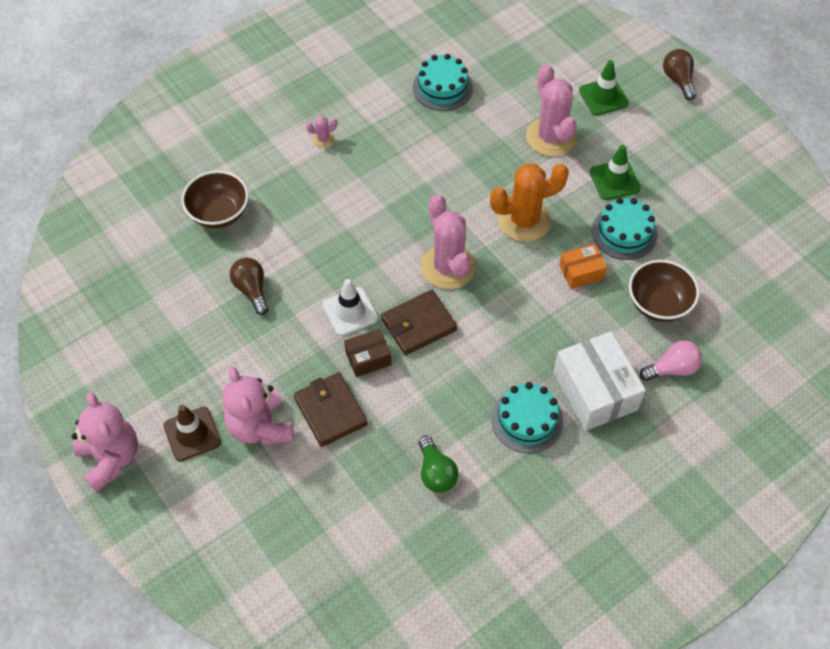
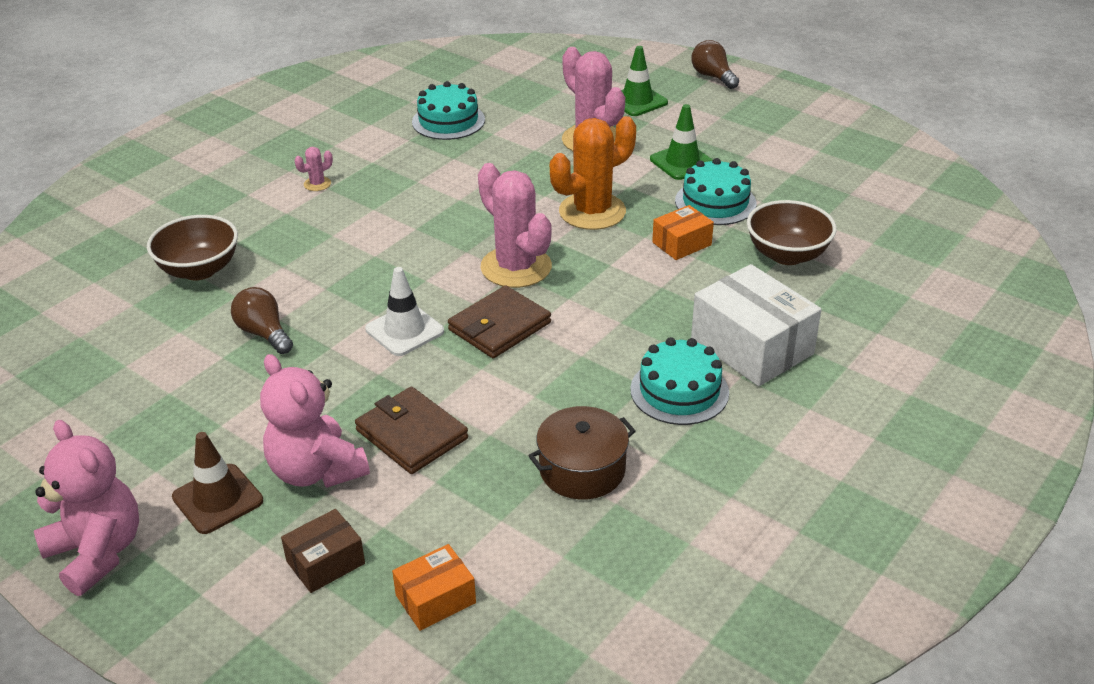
camera: 15 degrees left, 20 degrees down
(310, 553) = (435, 599): none -> orange box
(368, 358) = (445, 371): brown box -> brown box (325, 562)
(436, 473) = (582, 469): green light bulb -> brown pot
(672, 369) = (834, 308): pink light bulb -> none

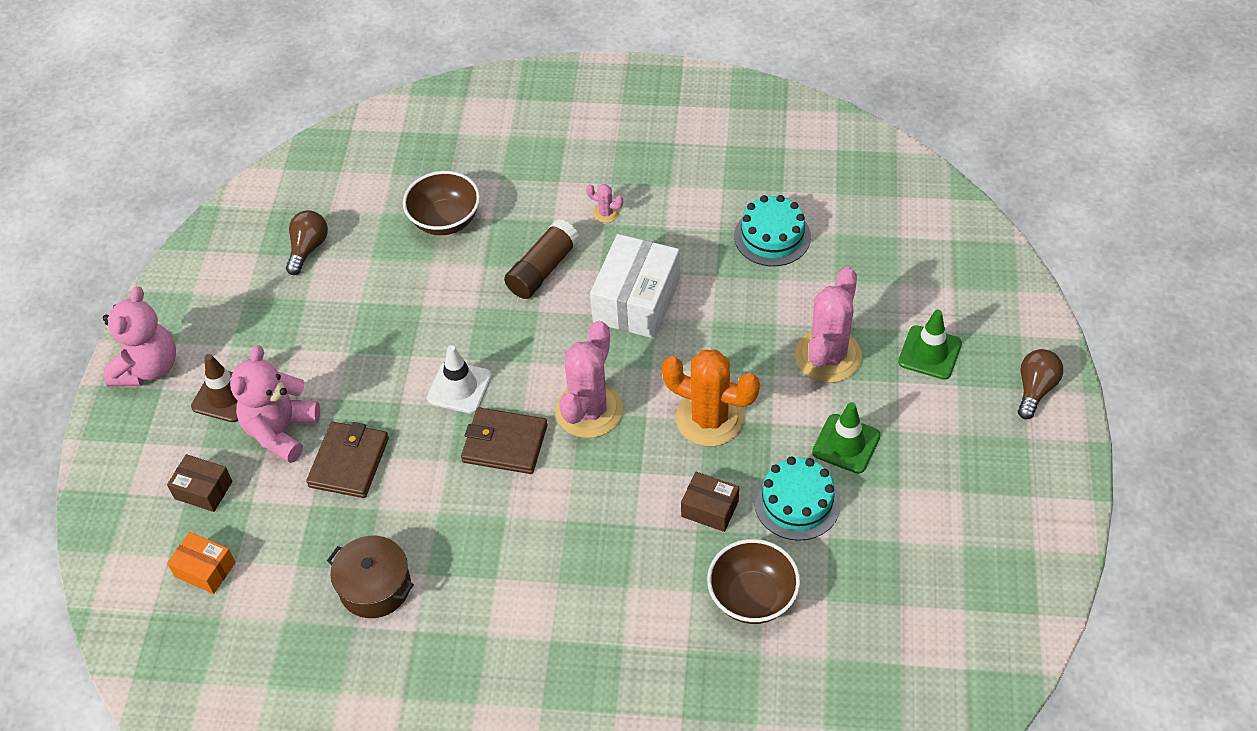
camera: 60 degrees right, 15 degrees up
(264, 333) = (400, 307): brown light bulb -> brown light bulb (308, 248)
(332, 236) = (543, 269): none -> brown glue stick
(679, 391) = (504, 605): turquoise cake -> none
(681, 243) = (710, 509): orange box -> brown box
(751, 346) = (596, 630): white box -> white box (636, 301)

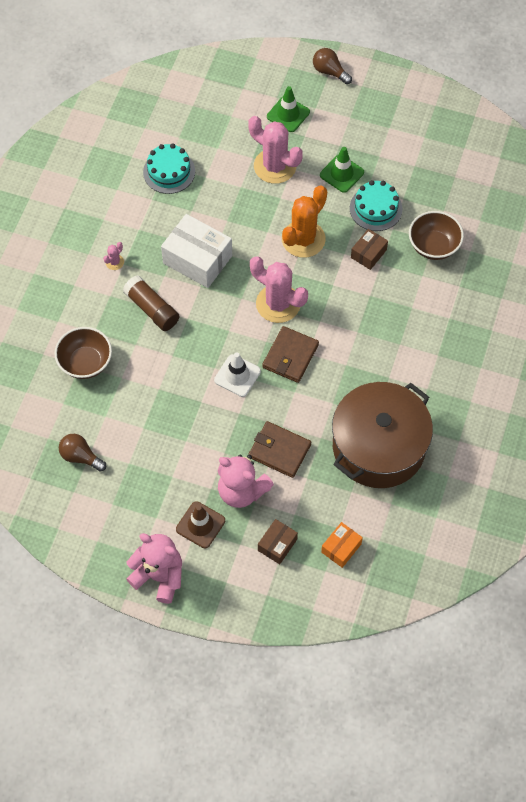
camera: 80 degrees left, 10 degrees up
(375, 587) = (378, 446): brown pot -> brown pot, size x1.99

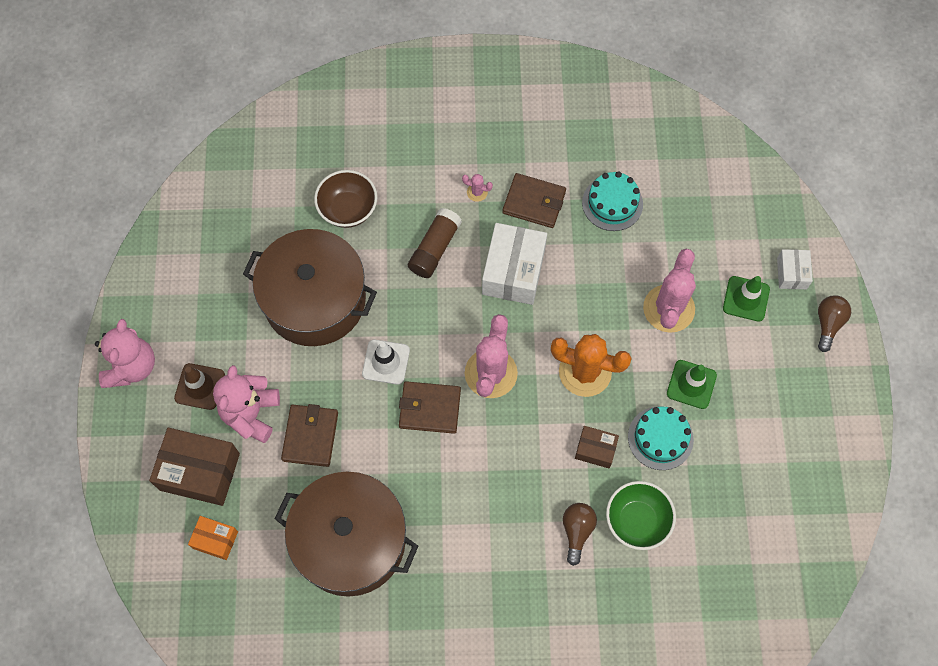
camera: 70 degrees right, 5 degrees up
(80, 457) = (240, 245): brown light bulb -> brown light bulb (577, 531)
(143, 225) = (534, 202): none -> brown wallet
(159, 412) = (315, 300): none -> brown pot
(277, 545) = (199, 471): brown box -> brown box, size x1.86
(280, 78) = (791, 273): none -> white box
(433, 246) = (637, 521): brown bowl -> green bowl

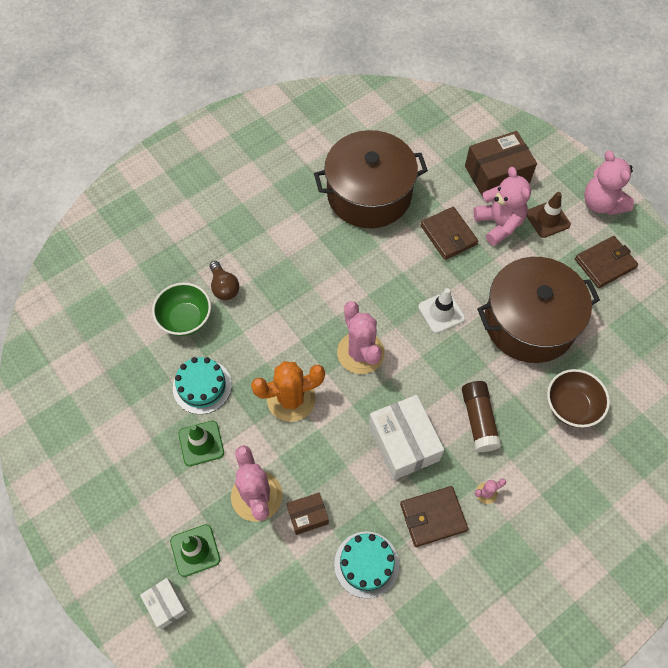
camera: 145 degrees right, 5 degrees down
(215, 540) = (451, 147): orange box -> none
(430, 408) = (384, 301): brown wallet -> brown wallet (605, 263)
(595, 450) = (246, 348): brown box -> brown box (308, 516)
(828, 324) = (109, 575): brown light bulb -> none

